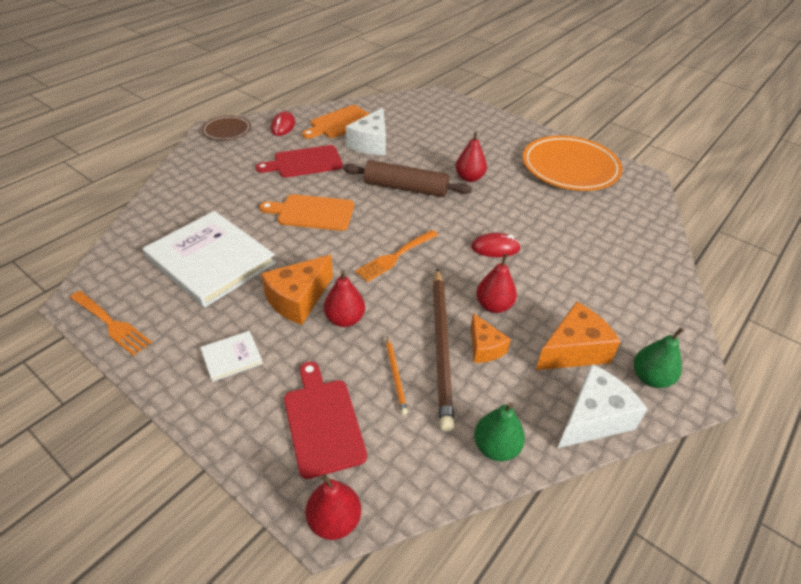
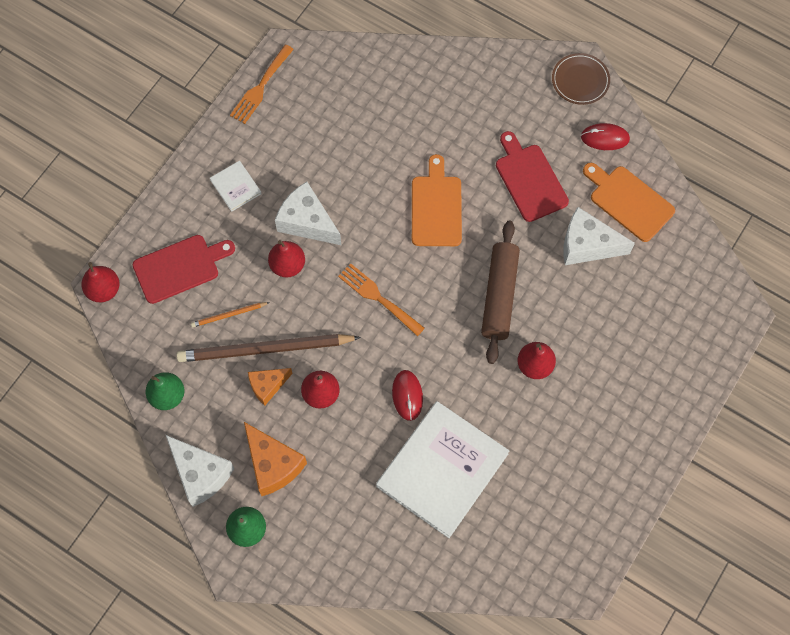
camera: 85 degrees right, 25 degrees up
(211, 260) = (348, 135): white book -> white book (442, 470)
(298, 299) = (307, 222): orange cheese -> white cheese
(570, 167) = (585, 489): orange plate -> none

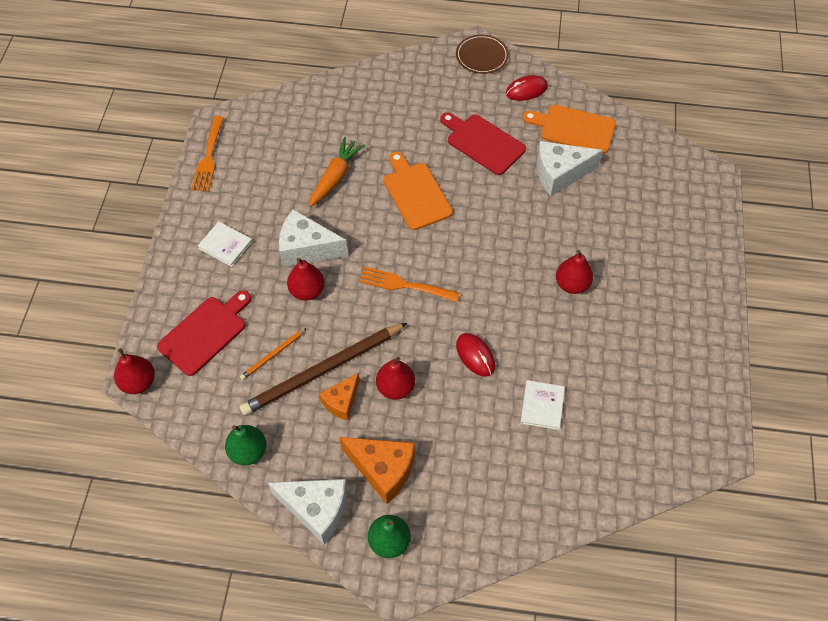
camera: 25 degrees left, 10 degrees down
(369, 158) = (335, 177): none -> orange carrot
(442, 470) = (542, 406): white book -> white book, size x0.43
(499, 295) = (509, 241): brown rolling pin -> none

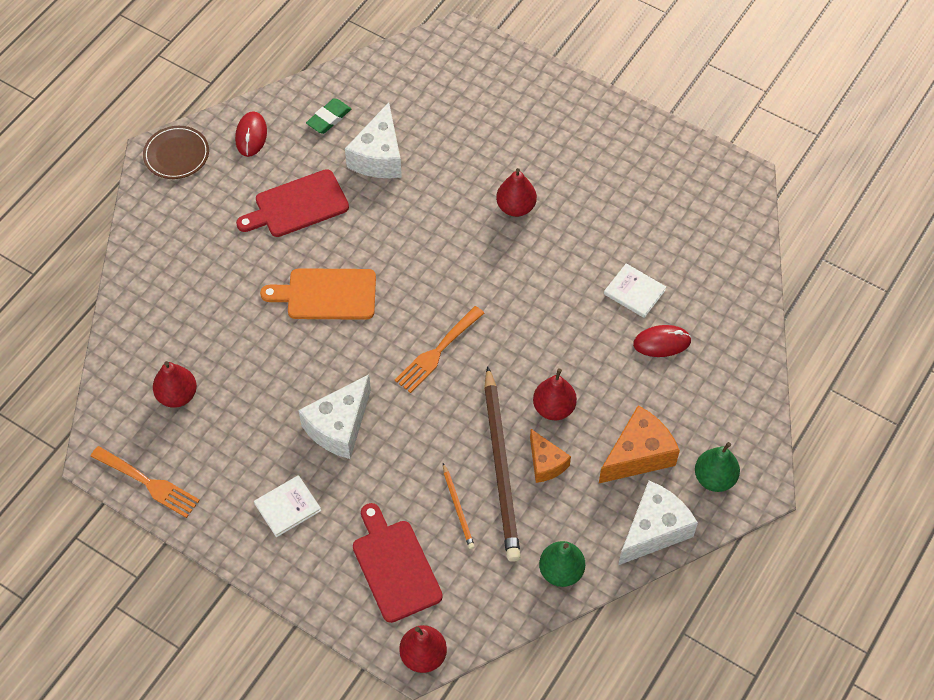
camera: 65 degrees left, 0 degrees up
(307, 291) = (395, 446): red pear -> red pear (177, 395)
(335, 177) = (258, 362): orange carrot -> none
(475, 355) = (553, 323): red mouse -> red mouse (662, 342)
(573, 128) = (329, 118): orange cutting board -> green eraser

